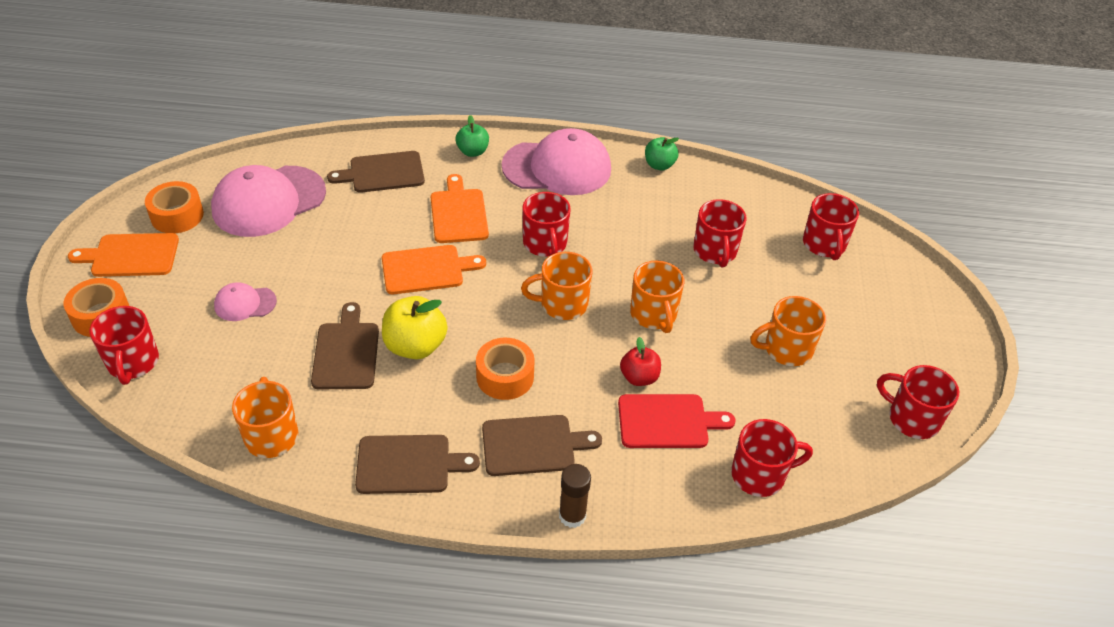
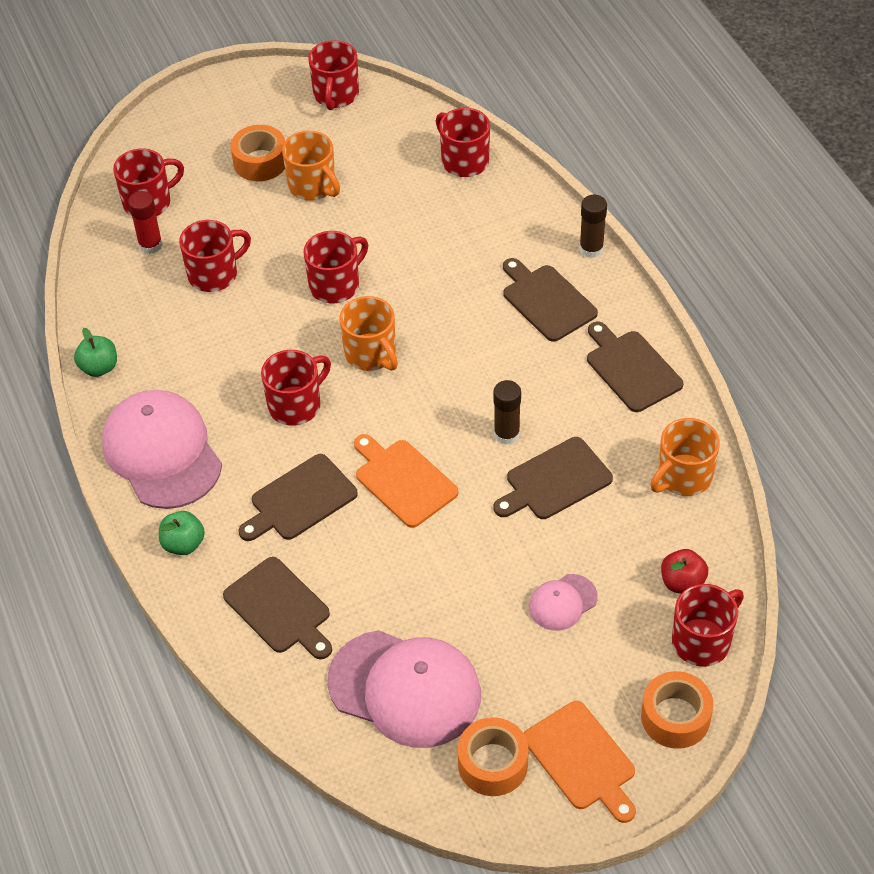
camera: 115 degrees left, 5 degrees up
(245, 303) = (562, 602): pink cap -> pink cap turned 90 degrees clockwise
(415, 346) = (506, 434): yellow apple -> brown glue stick
(458, 213) = (300, 500): orange cutting board -> brown cutting board
(505, 376) = (490, 353): orange tape -> orange tape (260, 162)
(639, 377) = (420, 265): red apple -> red apple (682, 583)
(653, 314) = (335, 285): orange mug -> red mug
(667, 421) = (454, 230): red cutting board -> none
(772, 229) = (150, 245): none -> red glue stick

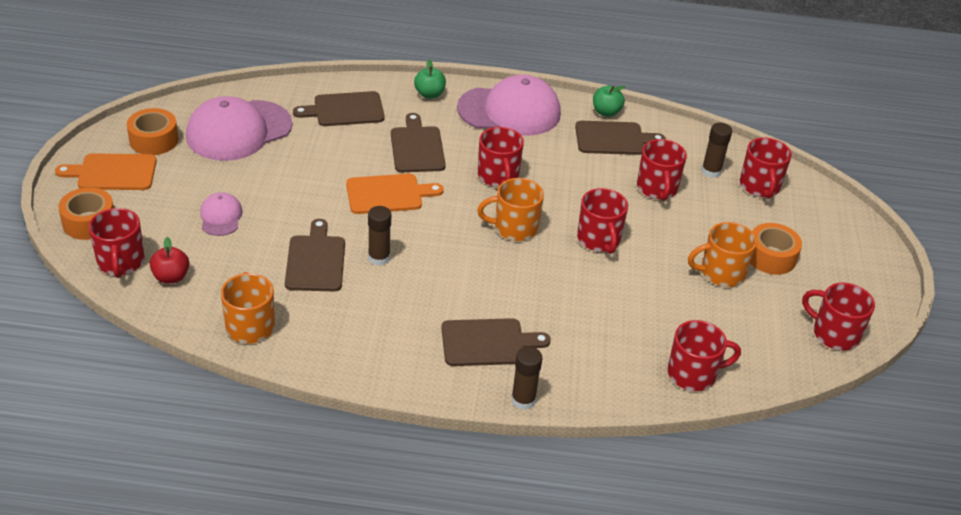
camera: 115 degrees right, 10 degrees down
(150, 245) = (711, 171): red glue stick -> brown glue stick
(631, 369) = (375, 354): brown cutting board -> brown cutting board (613, 138)

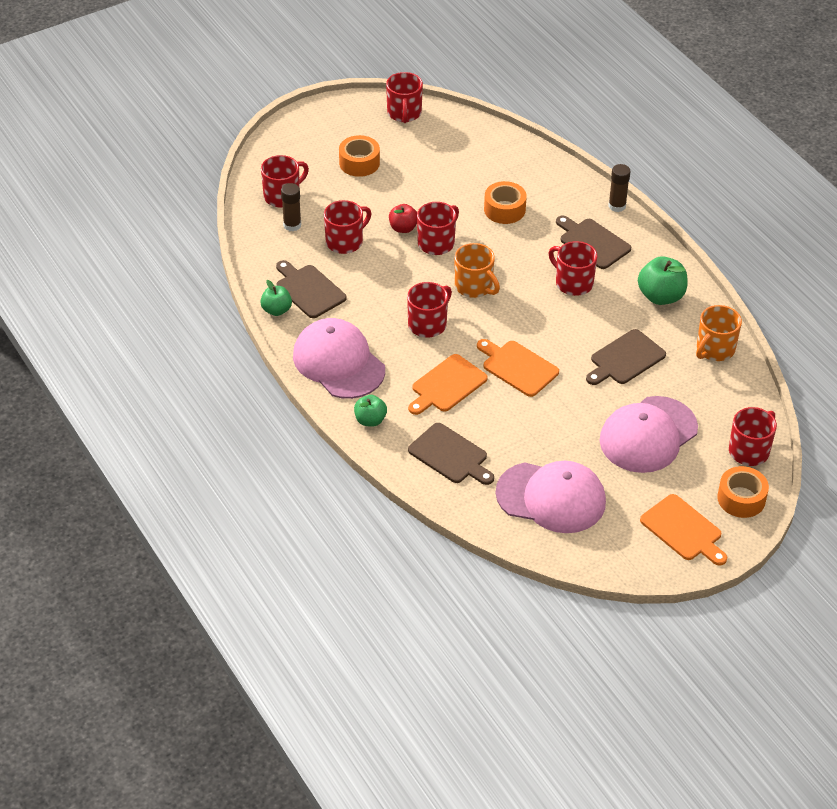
camera: 125 degrees left, 5 degrees up
(154, 140) = (623, 538): orange tape -> orange tape (504, 209)
(171, 277) = (728, 416): red apple -> red apple (403, 228)
(221, 217) = (648, 435): pink cap -> pink cap, size x2.09
(359, 339) = (661, 296): none -> green apple
(379, 258) = (584, 331): brown glue stick -> none
(417, 147) = (447, 385): brown cutting board -> orange cutting board
(693, 374) = (510, 152): red mug -> red mug (573, 283)
(721, 273) = (403, 177): orange mug -> none

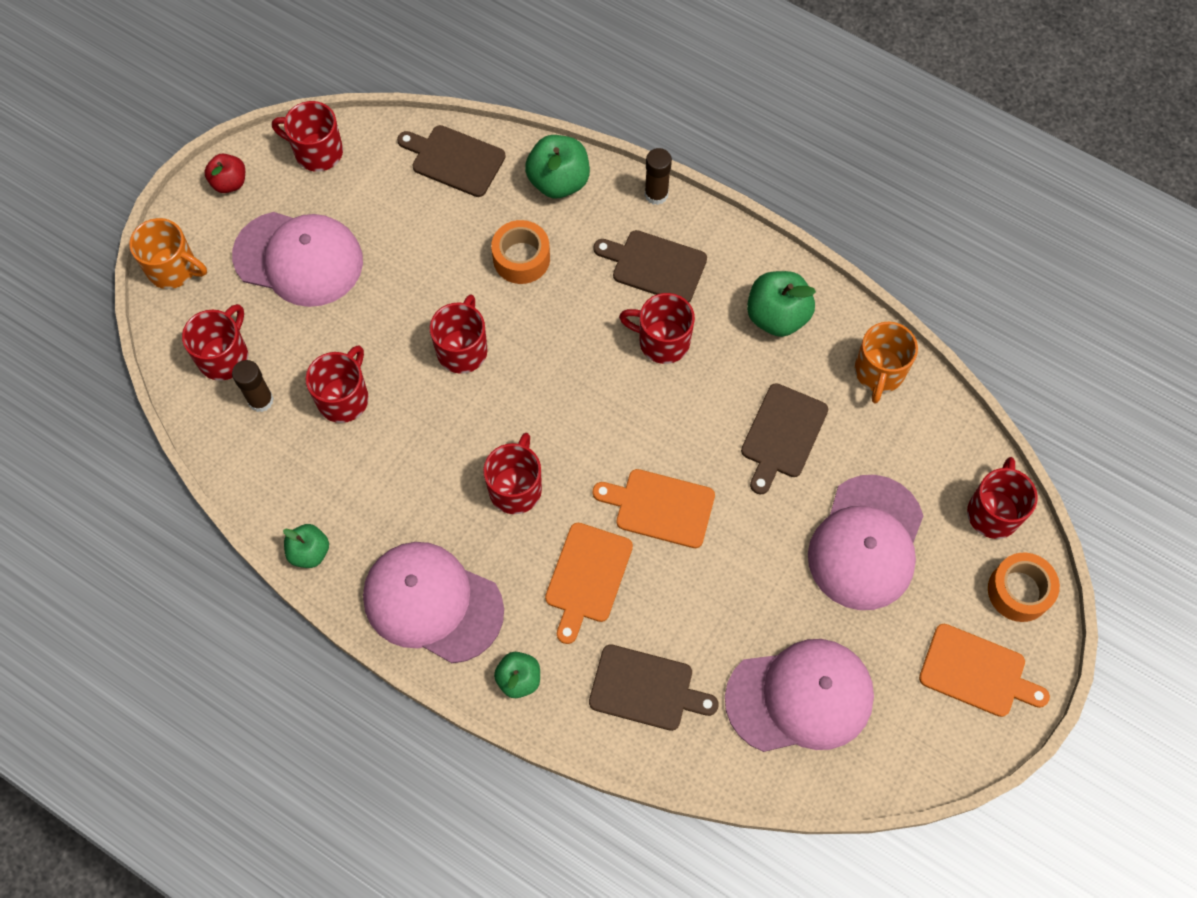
camera: 25 degrees left, 20 degrees up
(308, 290) = (335, 500): brown cutting board -> brown cutting board (454, 160)
(359, 163) = (298, 259): orange tape -> pink cap
(403, 228) = (408, 343): red apple -> red apple (229, 183)
(404, 113) = (317, 152): red mug -> red mug turned 135 degrees clockwise
(474, 286) = (544, 400): orange mug -> orange mug (173, 269)
(554, 178) = (558, 181): none -> green apple

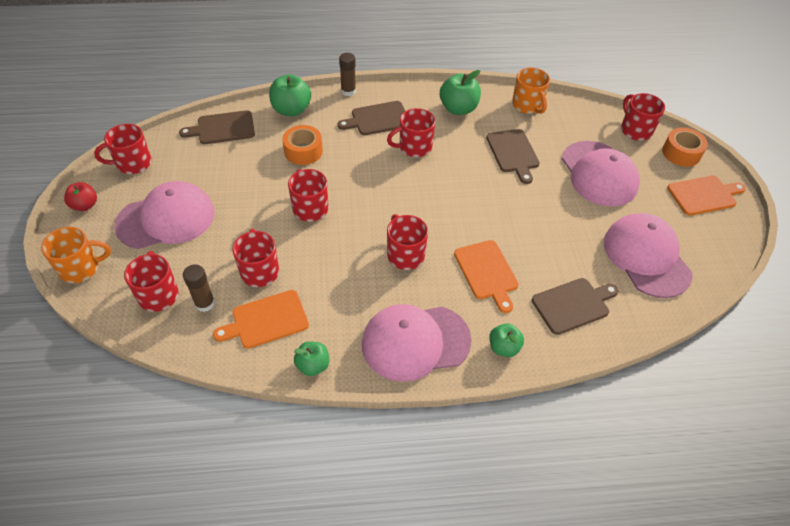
camera: 40 degrees left, 15 degrees down
(660, 507) = (489, 217): orange cutting board -> orange cutting board (266, 320)
(800, 697) = (646, 257): pink cap -> pink cap turned 60 degrees counterclockwise

